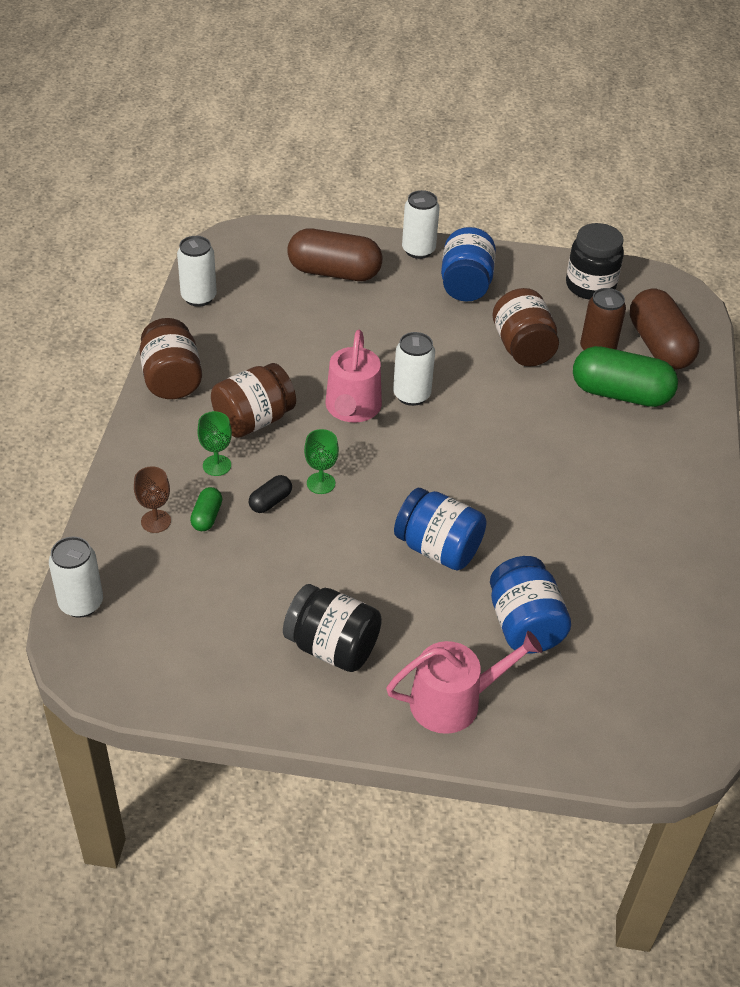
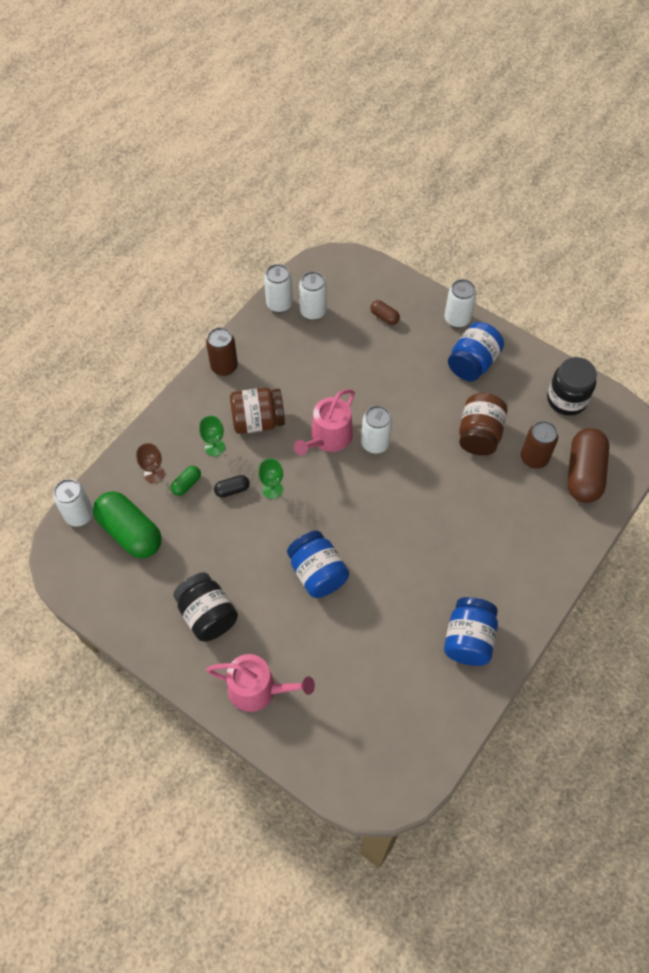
camera: 30 degrees right, 15 degrees up
(171, 379) = (224, 366): brown jar -> brown can
(245, 292) = (313, 311): none -> white can
(334, 272) = (384, 317): brown capsule -> brown capsule, size x0.45
(524, 625) = (337, 656): blue jar -> blue jar (468, 639)
(620, 394) = (526, 503): green capsule -> green capsule (130, 532)

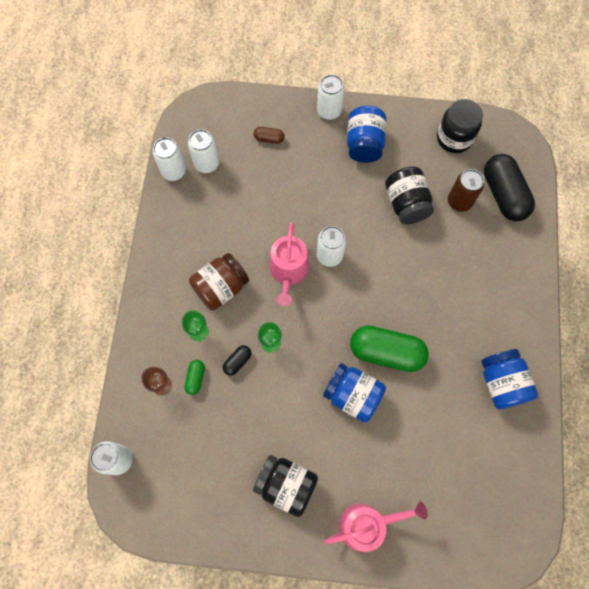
camera: 30 degrees left, 10 degrees up
(130, 532) = (174, 450): green capsule -> green capsule (386, 352)
(224, 366) = (161, 253): brown can -> none
(479, 435) = (406, 204): brown jar -> black jar
(583, 473) = (503, 195): brown capsule -> black capsule

